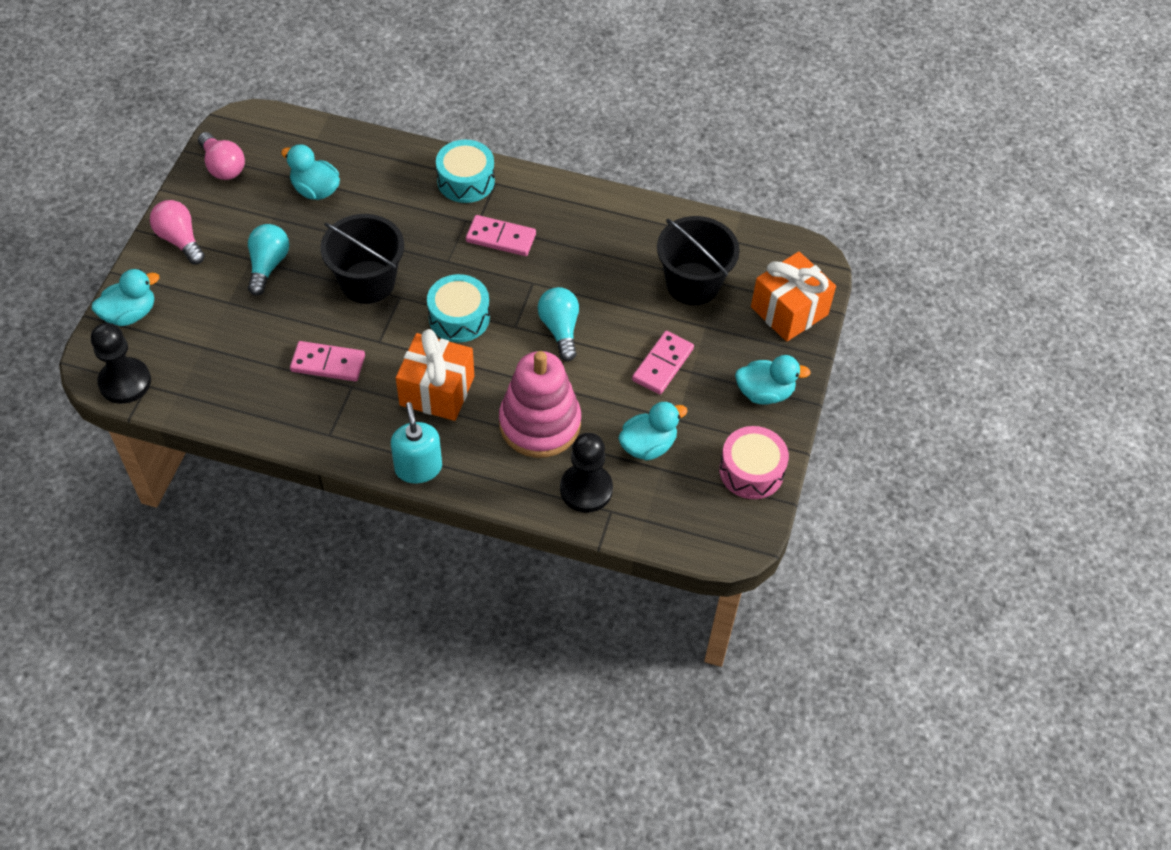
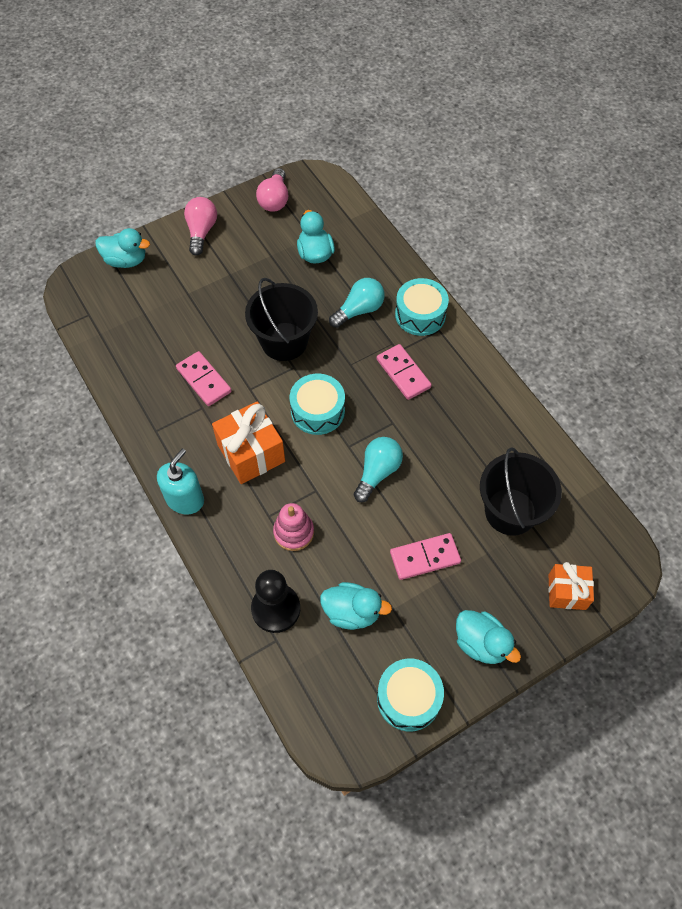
camera: 45 degrees right, 5 degrees up
(125, 382) = (79, 303): black pawn -> none
(268, 265) = (235, 285): turquoise light bulb -> turquoise light bulb (359, 310)
(540, 424) = (293, 532): pink stacking toy -> pink stacking toy, size x0.54
(751, 471) = (408, 698): pink drum -> turquoise drum
(789, 311) = (567, 592): orange gift -> orange gift, size x0.64

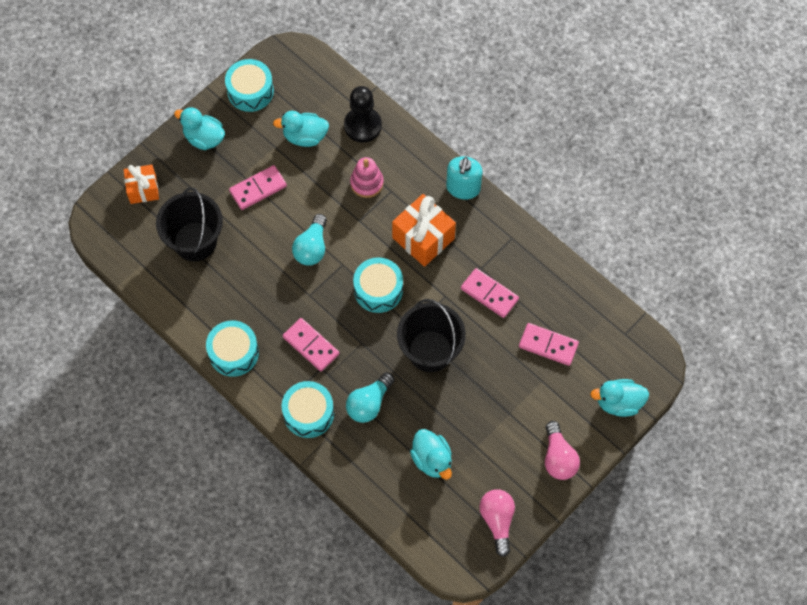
camera: 165 degrees right, 5 degrees up
(167, 321) = (548, 345): none -> pink domino
(485, 384) = (233, 353): none -> turquoise drum

